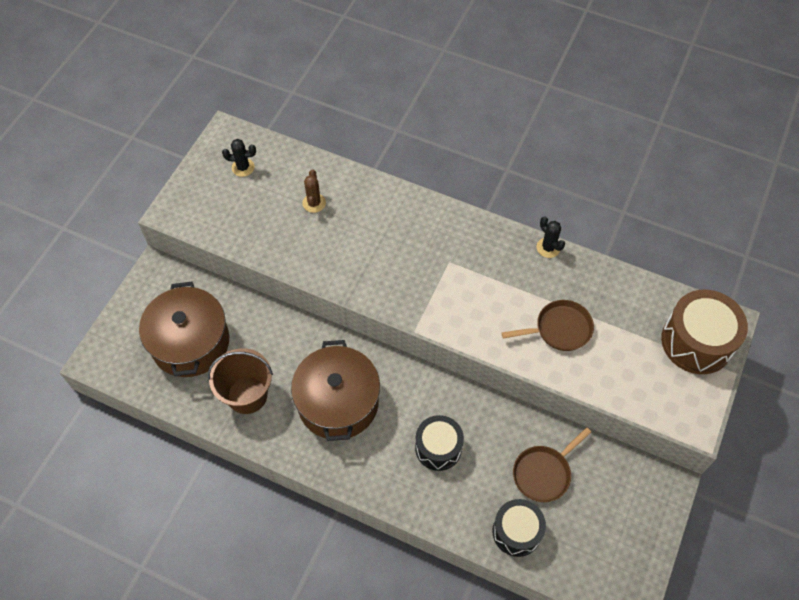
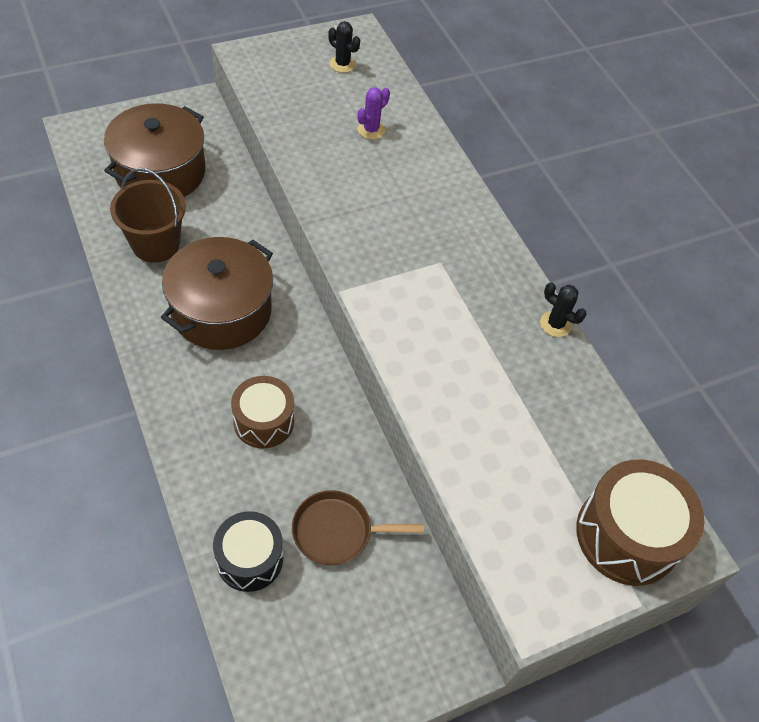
camera: 35 degrees right, 5 degrees down
(314, 203) = (371, 130): brown cactus -> purple cactus
(438, 448) = (264, 421): black drum -> brown drum
(548, 248) = (555, 324): black cactus -> black cactus turned 60 degrees counterclockwise
(559, 329) = (484, 401): brown pan -> none

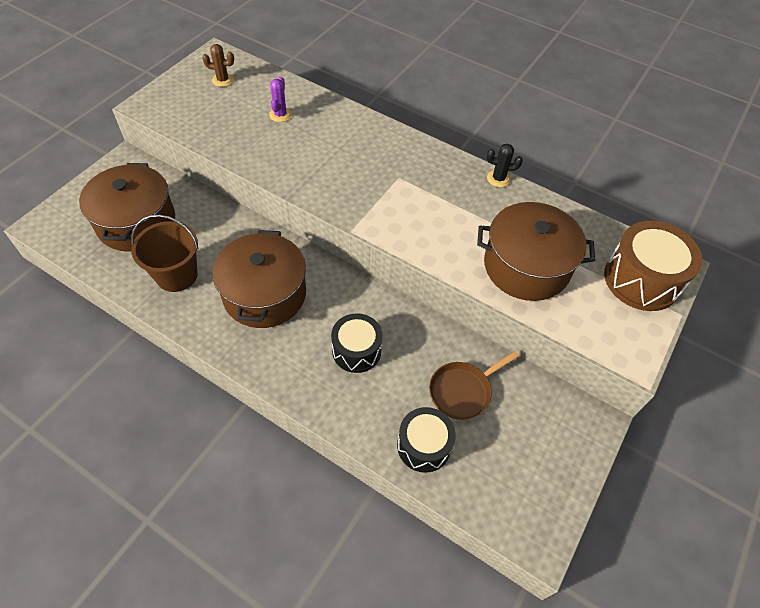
camera: 30 degrees left, 0 degrees up
(264, 421) = (356, 350): brown drum -> black drum
(342, 64) = (223, 80): black cactus -> brown cactus
(499, 438) = (526, 266): none -> brown pot

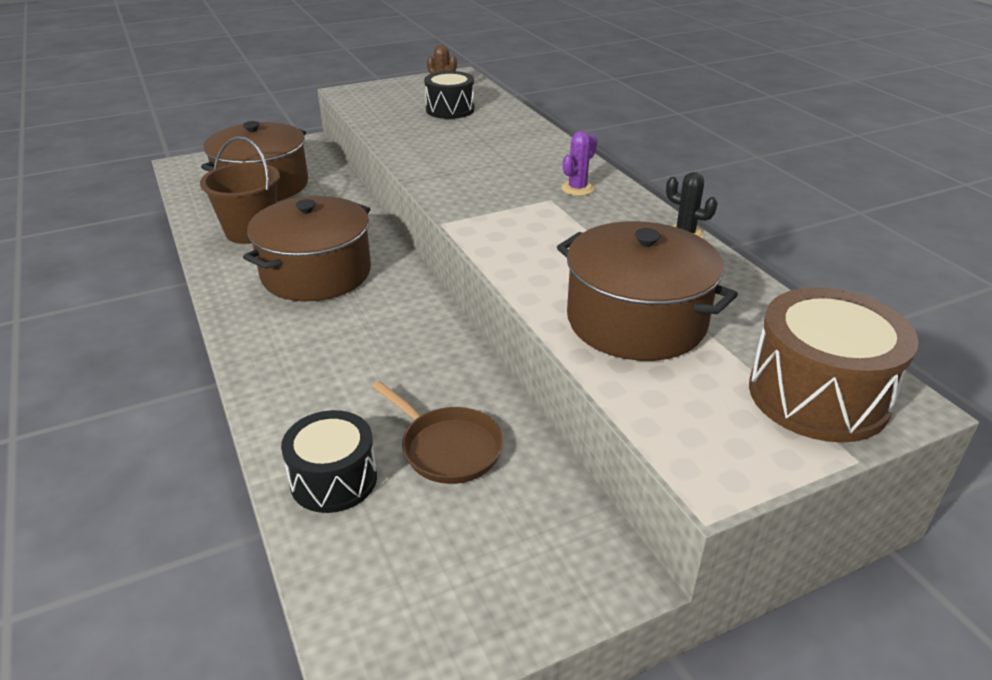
camera: 35 degrees right, 20 degrees down
(280, 115) = (472, 125): purple cactus -> purple cactus (577, 189)
(356, 350) = (358, 355): black drum -> black drum (450, 109)
(463, 391) = (447, 448): brown pan -> brown pan turned 135 degrees counterclockwise

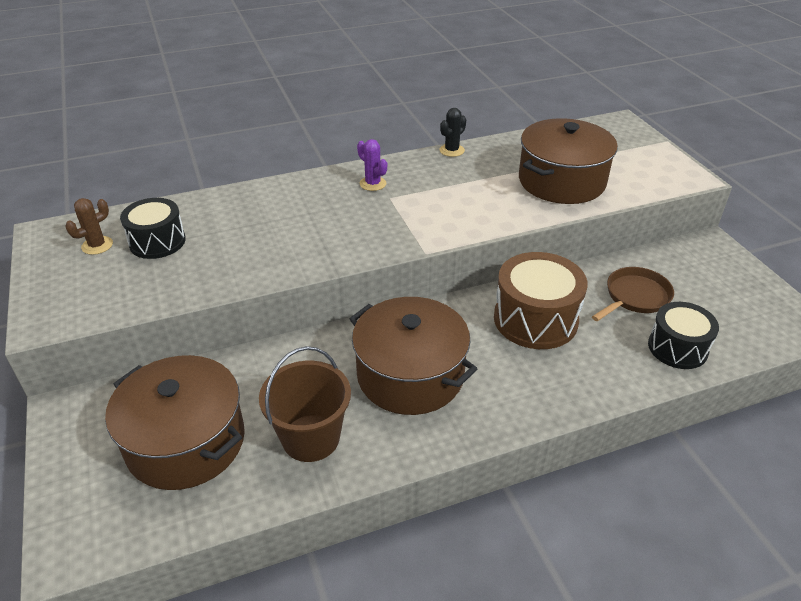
camera: 85 degrees left, 5 degrees up
(818, 395) = (621, 140): brown drum -> brown drum (535, 319)

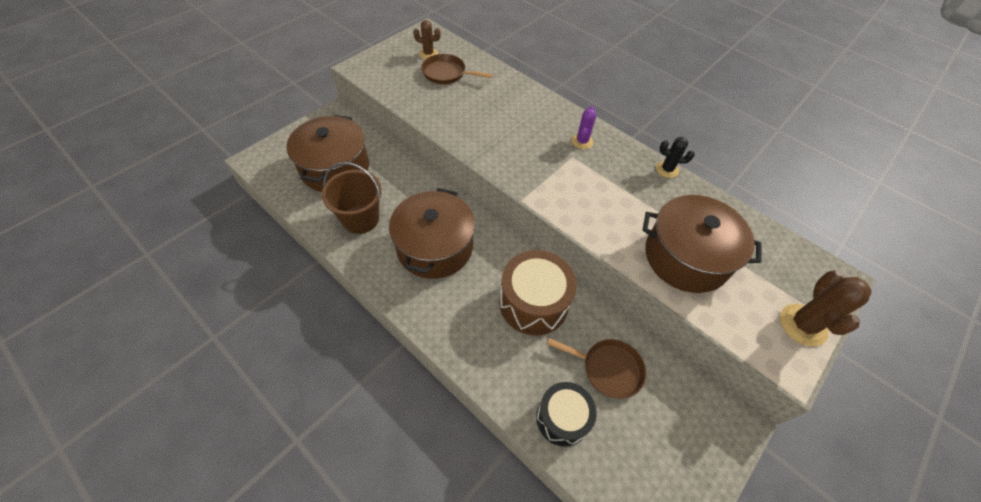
camera: 60 degrees right, 15 degrees up
(157, 242) = (447, 73): black drum -> brown pan
(656, 156) = (802, 325): none -> brown cactus

